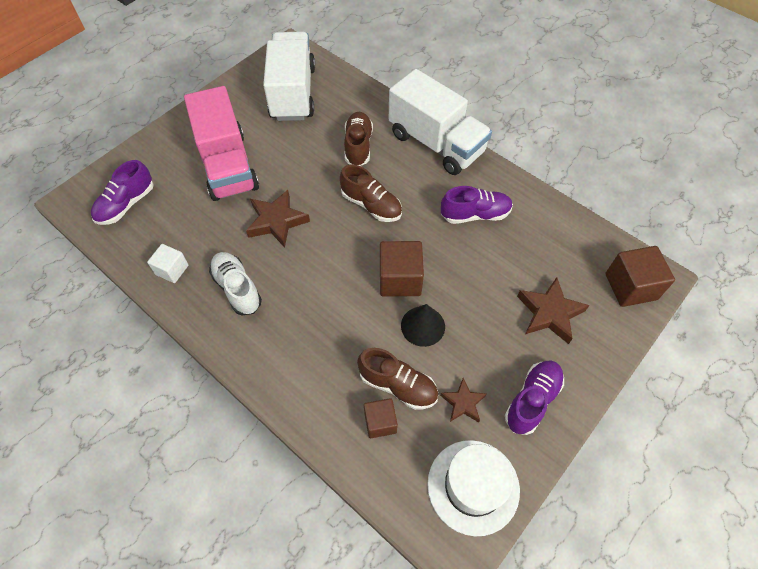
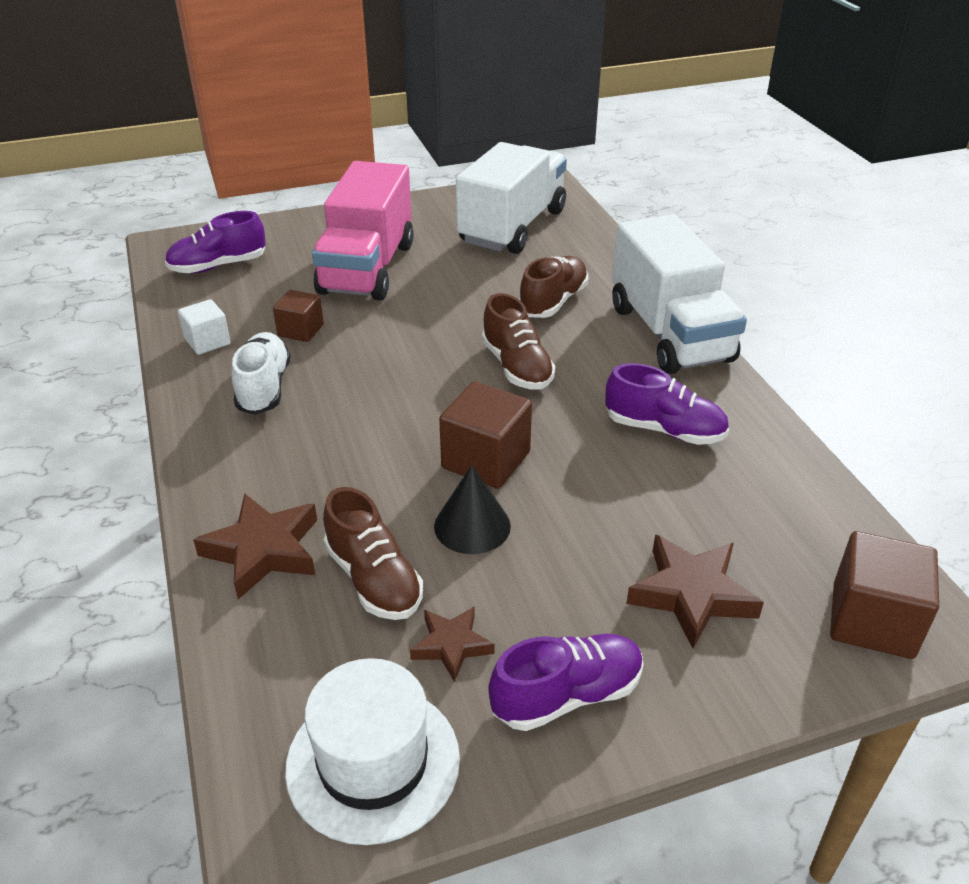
camera: 30 degrees right, 20 degrees down
(277, 221) = (376, 340): brown star -> brown star (263, 551)
(380, 422) = (309, 611): brown cube -> brown cube (300, 330)

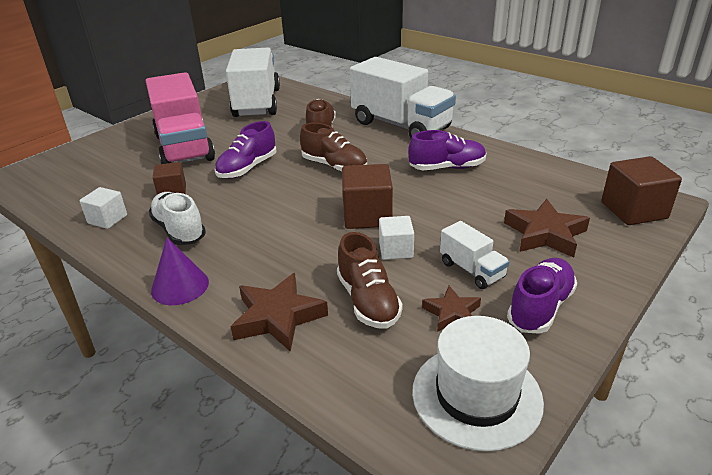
camera: 30 degrees left, 5 degrees down
(204, 462) = (180, 286): none -> purple cone
(218, 266) = (70, 176): purple shoe -> purple shoe (247, 168)
(373, 579) = (368, 301): brown shoe -> brown shoe turned 45 degrees clockwise
(472, 526) = (396, 250): black cone -> white cube
(536, 599) = (472, 270): none -> white truck

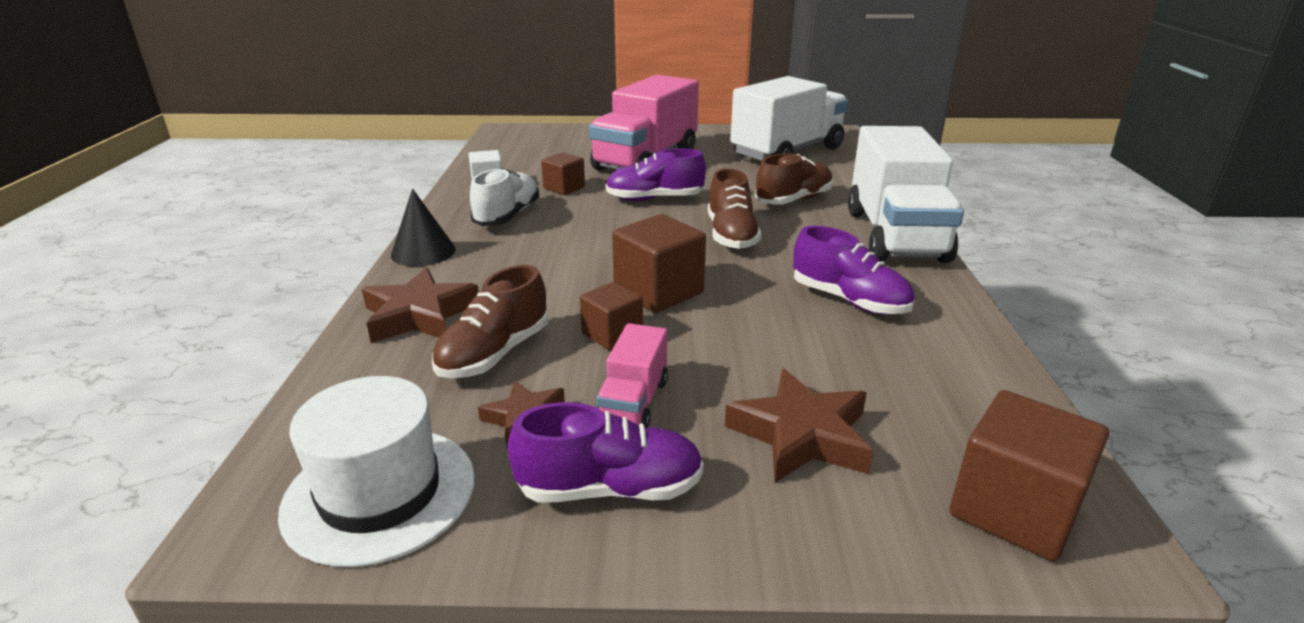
camera: 50 degrees right, 5 degrees down
(180, 286) = (423, 252): purple cone -> black cone
(396, 250) = (612, 334): white cube -> brown cube
(472, 270) = (633, 402): white truck -> pink truck

